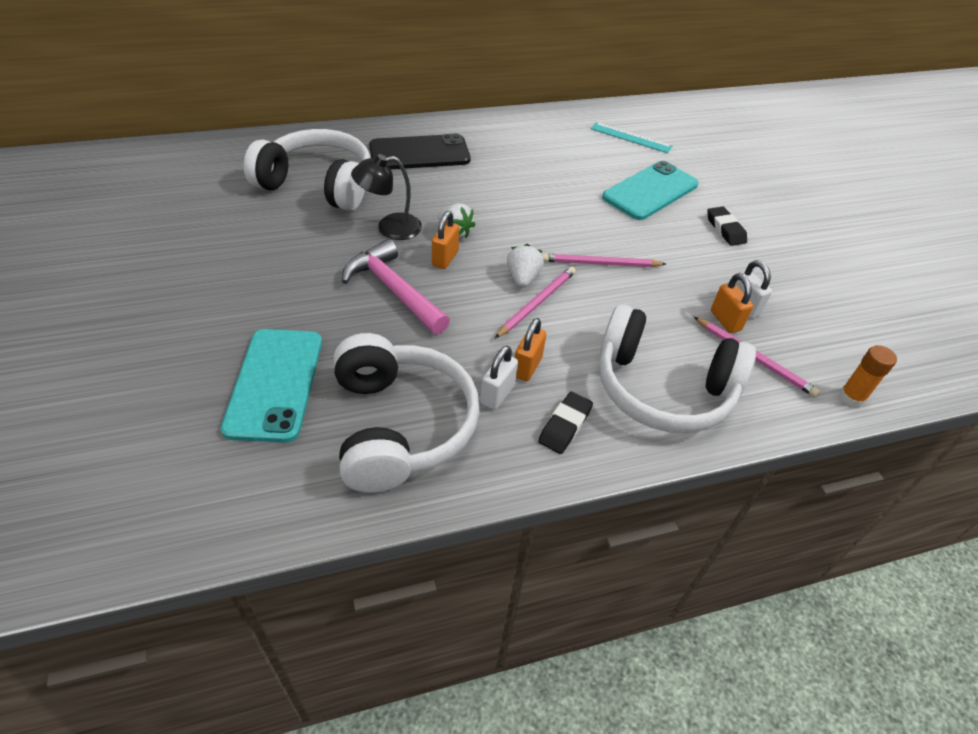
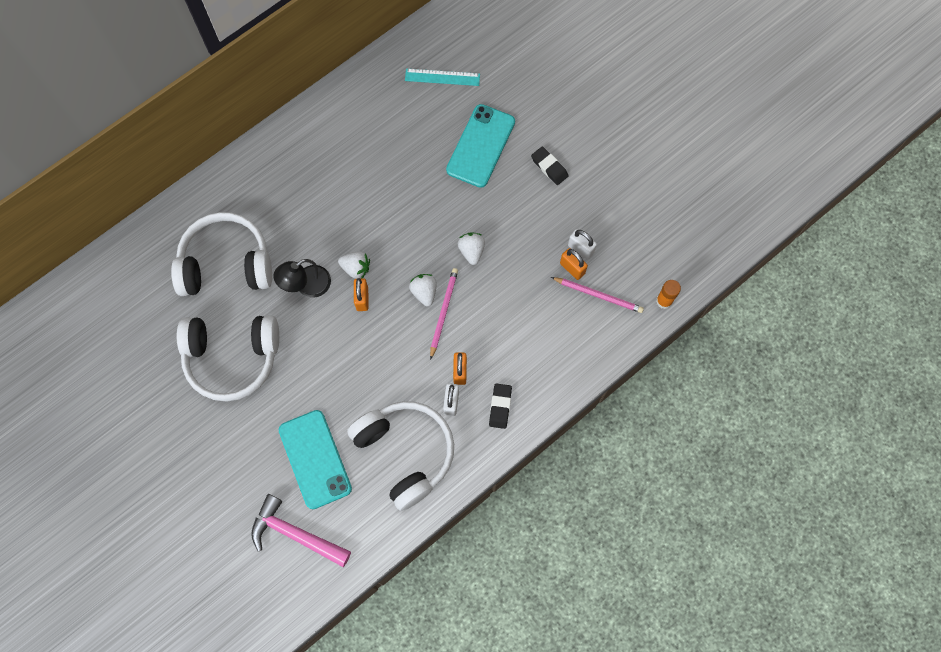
camera: 20 degrees left, 25 degrees up
(394, 290) = (343, 346): pink hammer -> pink hammer (295, 534)
(419, 153) = (282, 185): black phone -> none
(600, 264) = (471, 251): pink pencil -> white strawberry
(662, 388) = (548, 349): white headphones -> white headphones (232, 358)

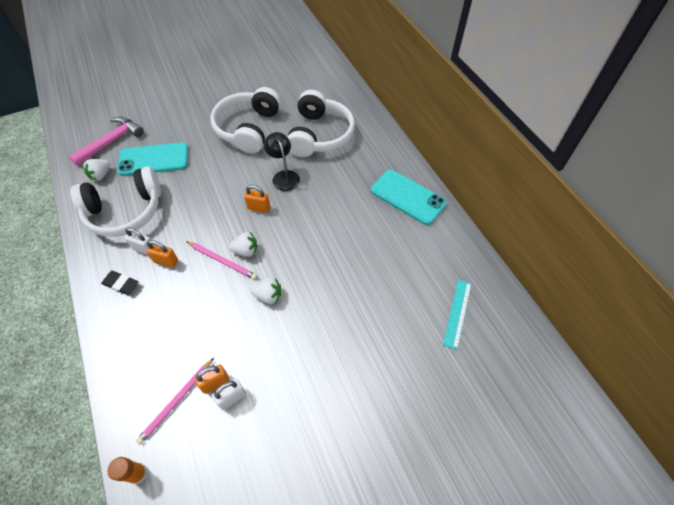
camera: 105 degrees right, 15 degrees down
(356, 268) = (286, 208): white strawberry -> white strawberry (101, 175)
(480, 146) = (373, 330): turquoise phone -> turquoise phone (407, 197)
(549, 167) = (332, 392): black eraser -> none

